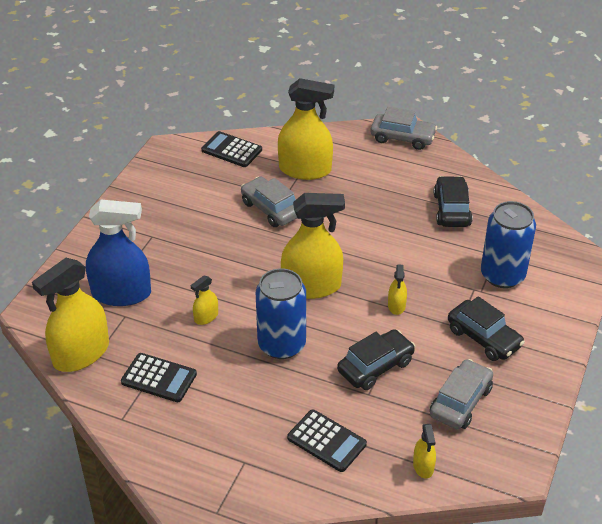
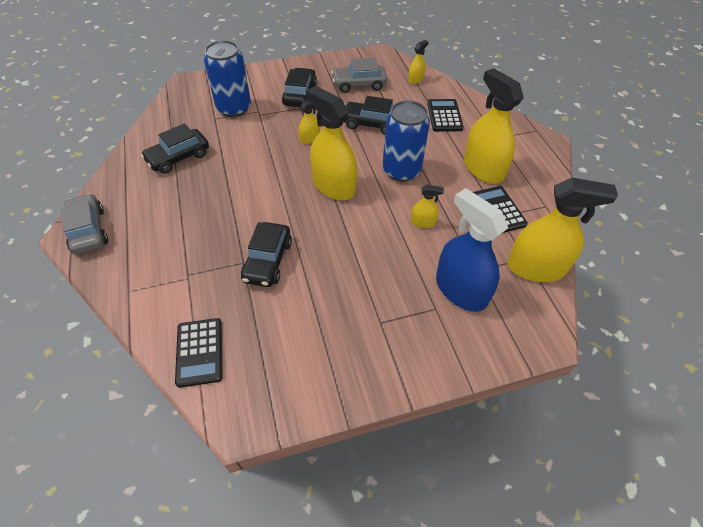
camera: 130 degrees left, 10 degrees up
(271, 209) = (268, 261): grey car -> black car
(305, 169) = (190, 271): yellow spray bottle -> yellow spray bottle (483, 169)

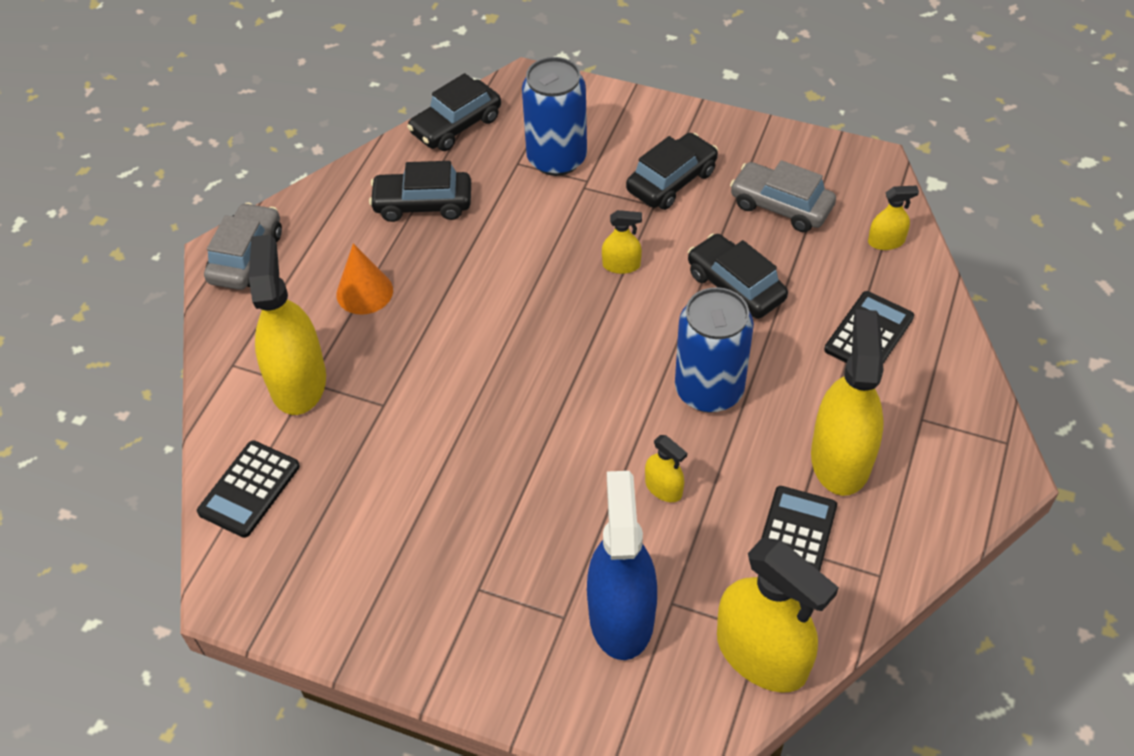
camera: 40 degrees right, 0 degrees up
(181, 213) = (364, 292): none -> orange cone
(268, 261) = (413, 420): black car -> black car (456, 125)
(333, 186) = (589, 360): yellow spray bottle -> yellow spray bottle (298, 381)

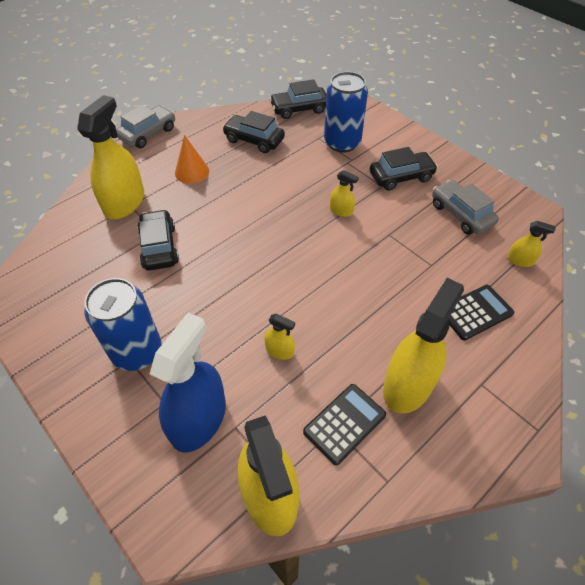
camera: 25 degrees right, 0 degrees up
(249, 489) = (57, 247): black calculator -> none
(663, 488) = (279, 350): yellow spray bottle -> yellow spray bottle turned 45 degrees counterclockwise
(709, 390) = (347, 303): blue can -> blue can (137, 351)
(735, 286) = (403, 249): black car -> black car (159, 247)

